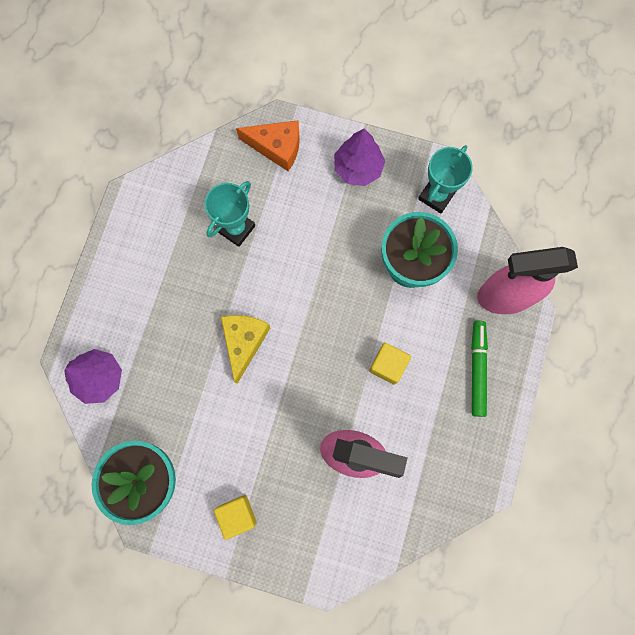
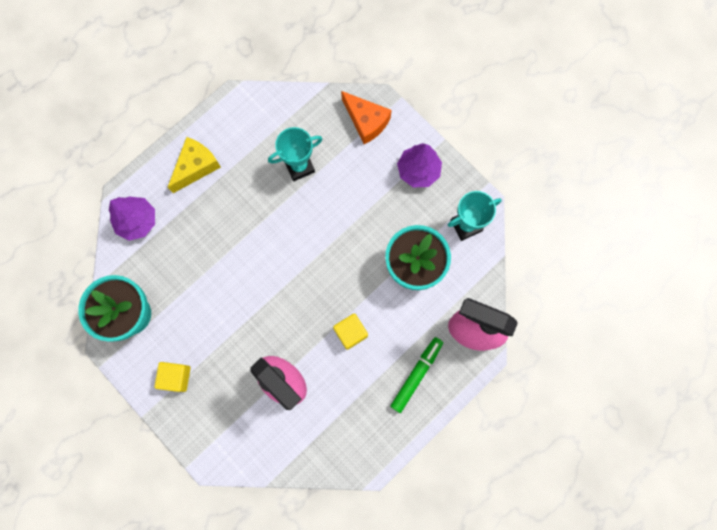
camera: 30 degrees right, 0 degrees up
(244, 342) = (255, 254): yellow cheese -> yellow cheese (196, 167)

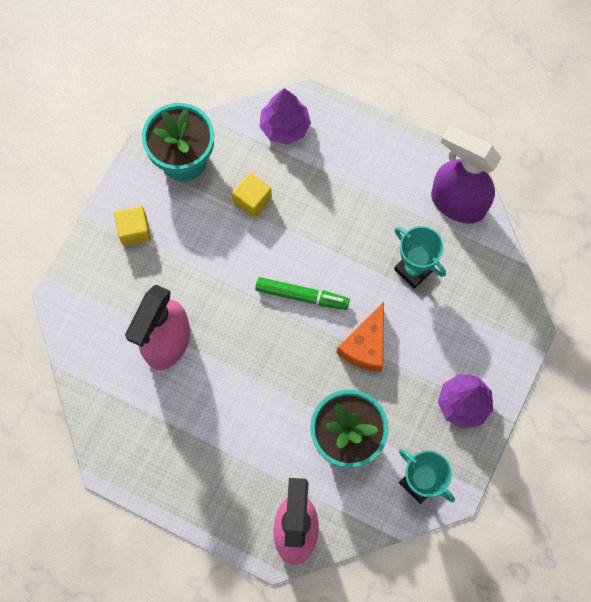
camera: 70 degrees right, 5 degrees down
(196, 167) = (368, 161): yellow cheese -> none
(259, 114) = (457, 203): none -> purple spray bottle
(350, 332) = (245, 394): yellow cube -> yellow cube (252, 200)
(366, 121) = (498, 323): orange cheese -> orange cheese (366, 345)
(416, 375) = (224, 484): green marker -> green marker (302, 296)

